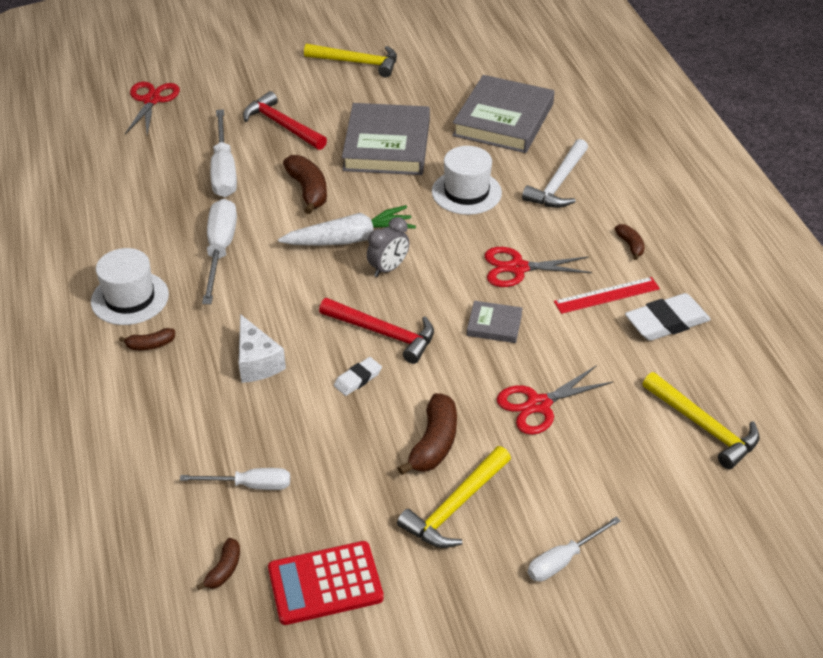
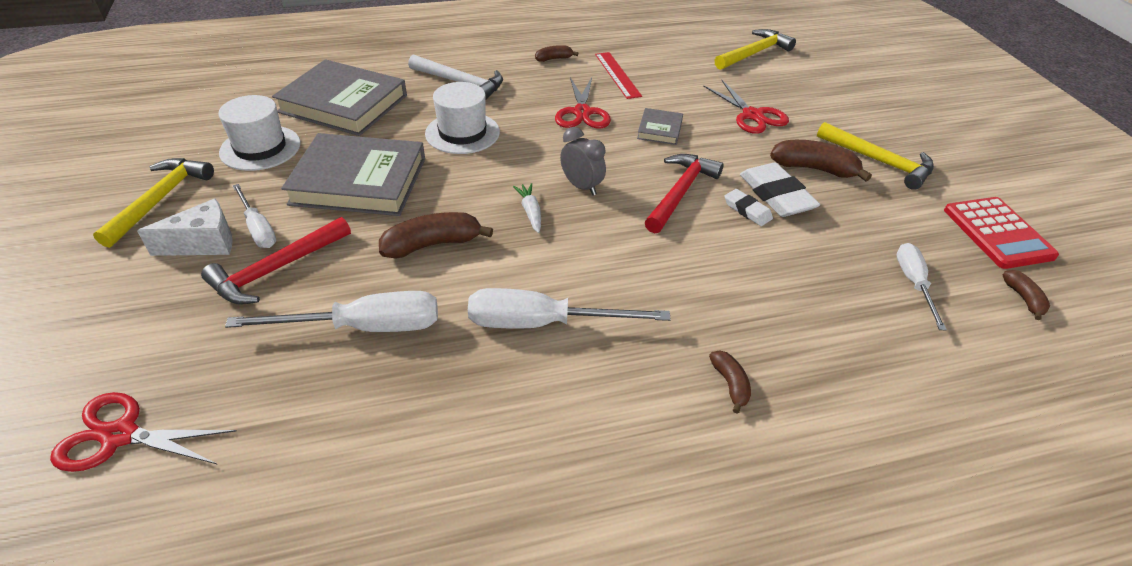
camera: 90 degrees left, 0 degrees up
(130, 298) = (641, 416): white hat -> white hat (260, 148)
(224, 569) = (1023, 299): brown banana -> brown banana turned 60 degrees clockwise
(257, 362) = (740, 283): white cheese -> white cheese (204, 243)
(350, 239) = (530, 212): white carrot -> white carrot, size x0.49
(563, 560) = (904, 117): white screwdriver -> white screwdriver (258, 228)
(666, 322) = (647, 54): white eraser -> white eraser (776, 195)

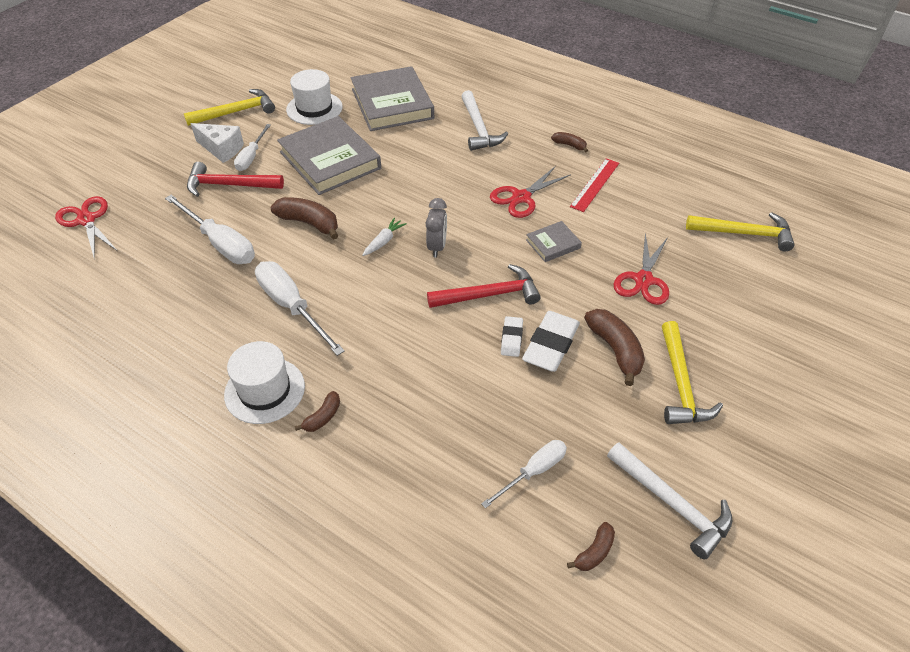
camera: 50 degrees right, 5 degrees up
(462, 133) = (426, 165): white hat -> white hat (264, 390)
(998, 233) = (672, 504): red calculator -> white hammer

